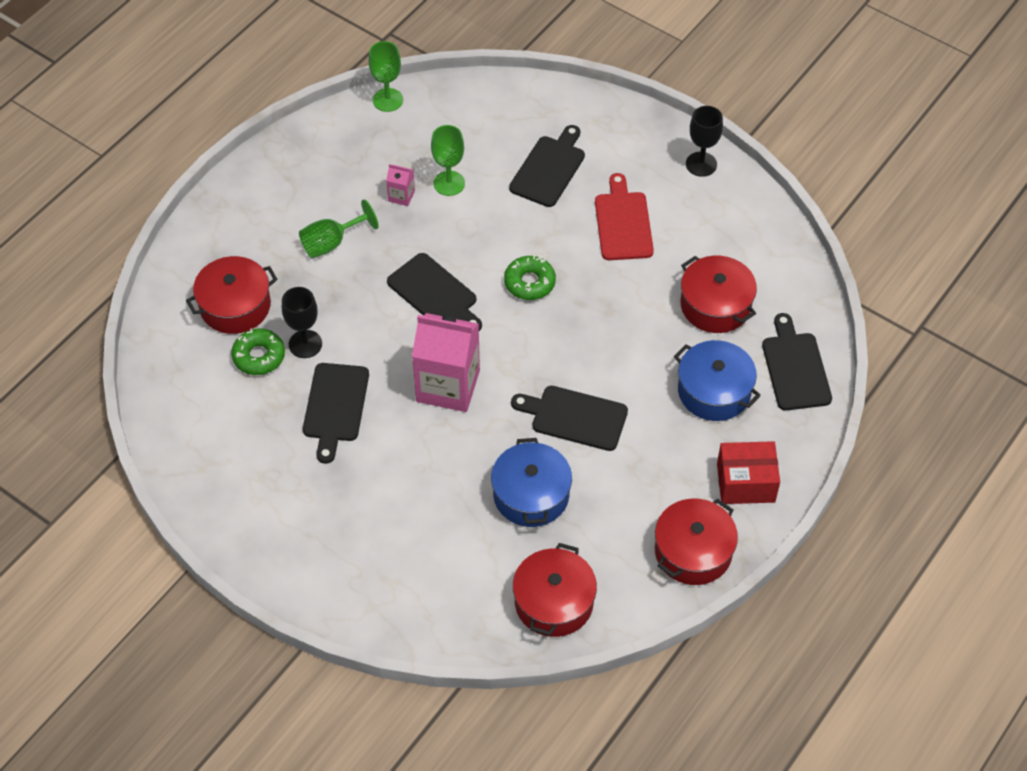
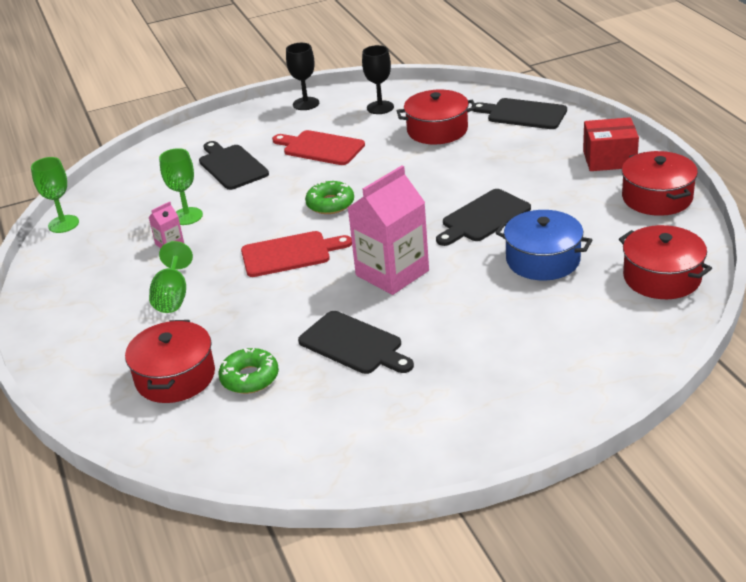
camera: 55 degrees left, 20 degrees down
(305, 344) = (266, 343): black goblet -> black goblet (380, 107)
(435, 294) = (290, 254): black cutting board -> red cutting board
(714, 391) = (514, 150): blue pot -> none
(745, 483) = (609, 159): red box -> red box turned 60 degrees clockwise

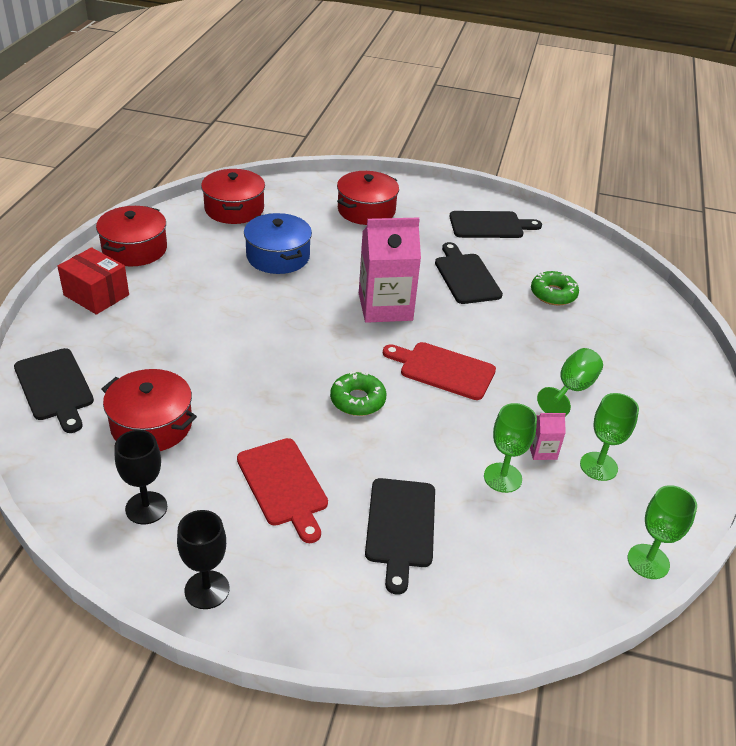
camera: 150 degrees left, 5 degrees up
(121, 256) = (598, 466): none -> green goblet
(175, 377) = (606, 322): red pot -> red pot (366, 210)
(483, 218) = (264, 308): black cutting board -> black cutting board (490, 225)

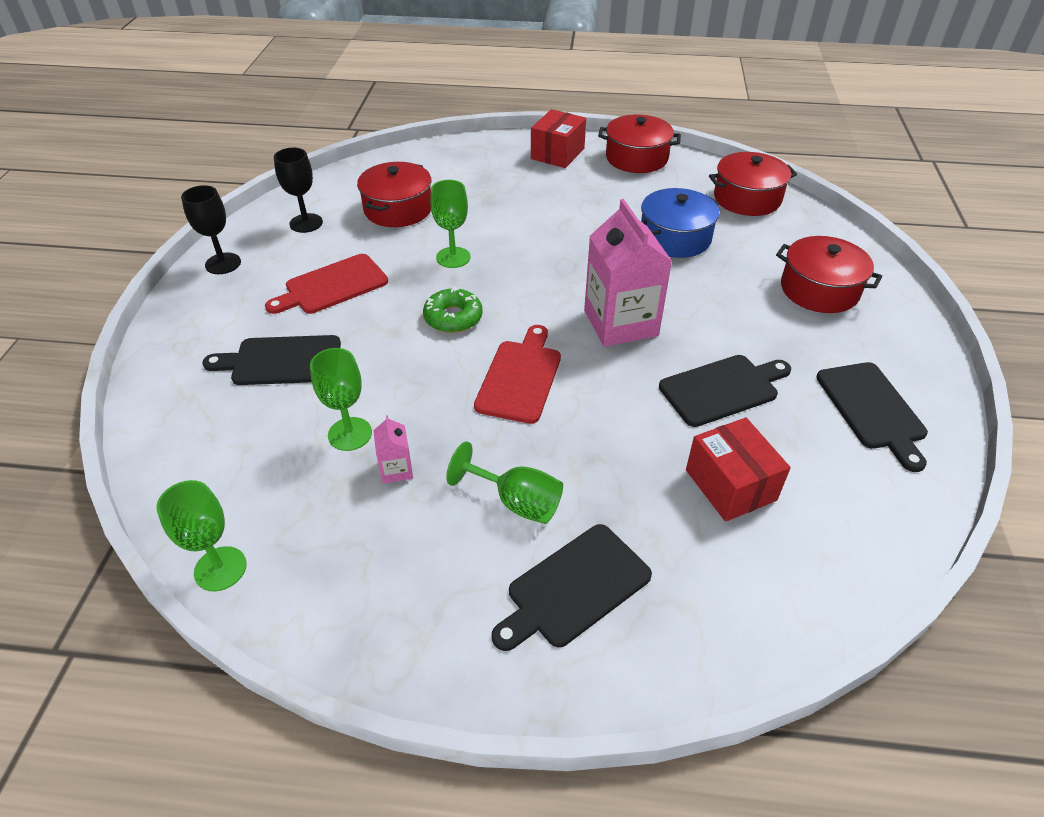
camera: 85 degrees right, 5 degrees up
(55, 387) = (433, 160): black cutting board -> black cutting board (574, 588)
(553, 294) = (730, 485): green donut -> red box
(598, 466) = (374, 526): green goblet -> green goblet (453, 257)

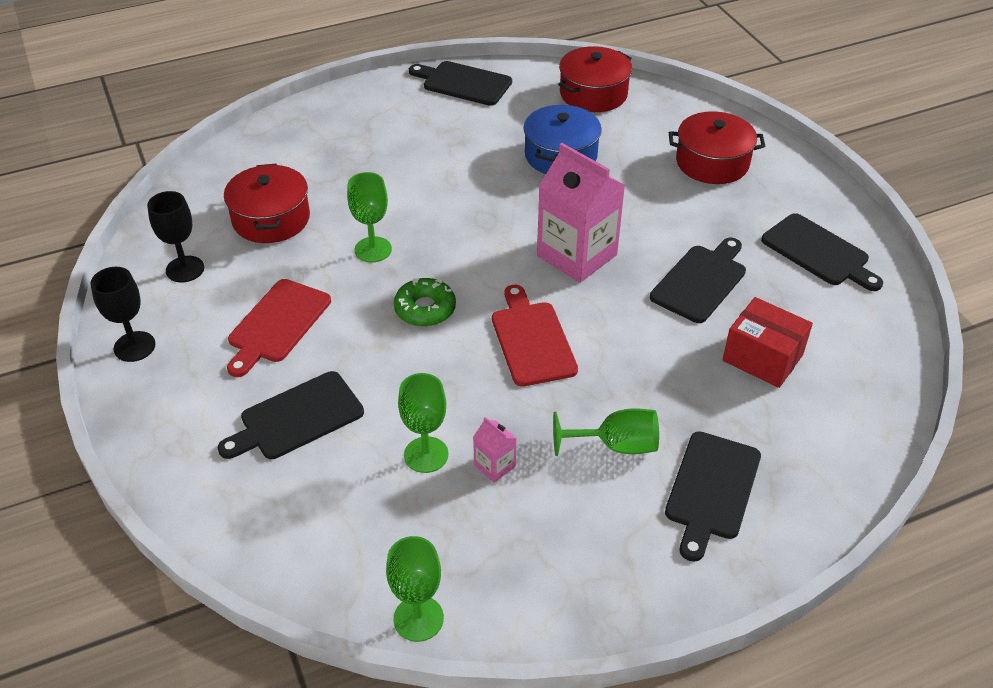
camera: 30 degrees left, 0 degrees up
(557, 154) = (383, 103): red box -> none
(636, 158) = (463, 83): red pot -> black cutting board

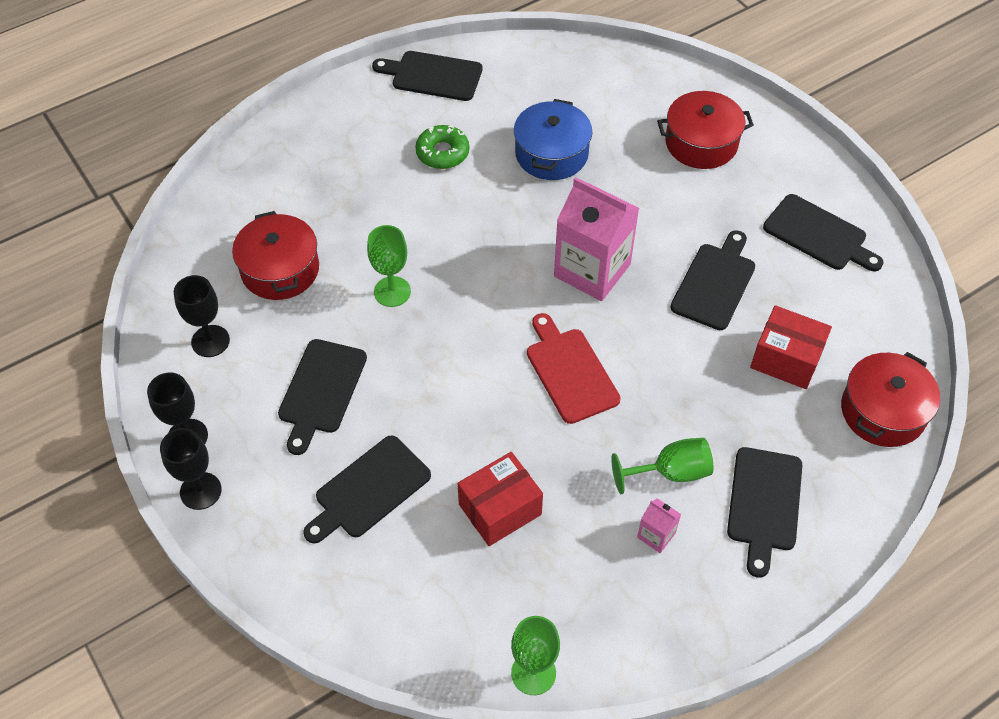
camera: 10 degrees left, 10 degrees up
(130, 395) = (200, 491): none -> black goblet
(277, 324) = (321, 391): red cutting board -> black cutting board
(425, 309) = (460, 352): green donut -> green donut (442, 153)
(426, 455) = (500, 509): green goblet -> red box
(494, 466) = (565, 511): pink carton -> pink carton (656, 535)
(593, 94) = (568, 73): red pot -> red pot (883, 411)

